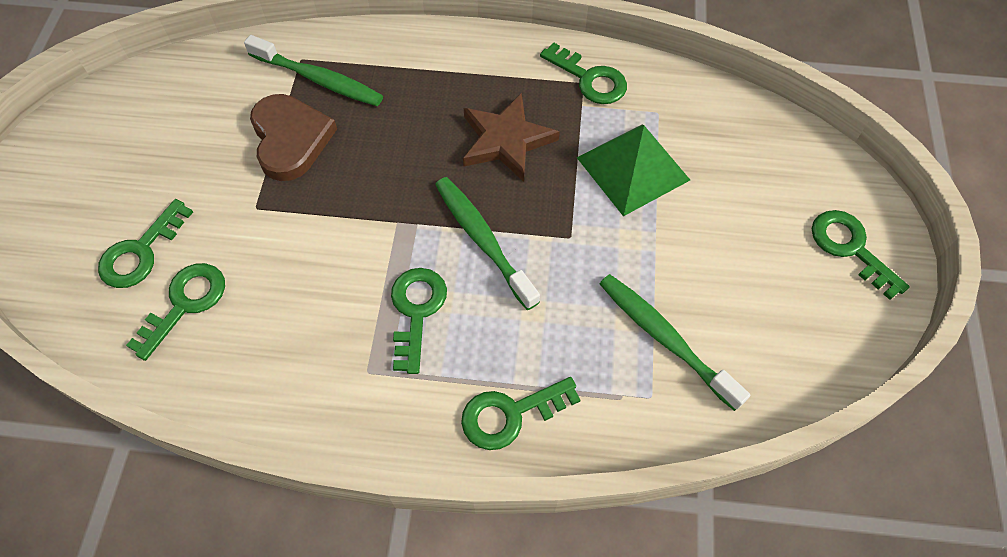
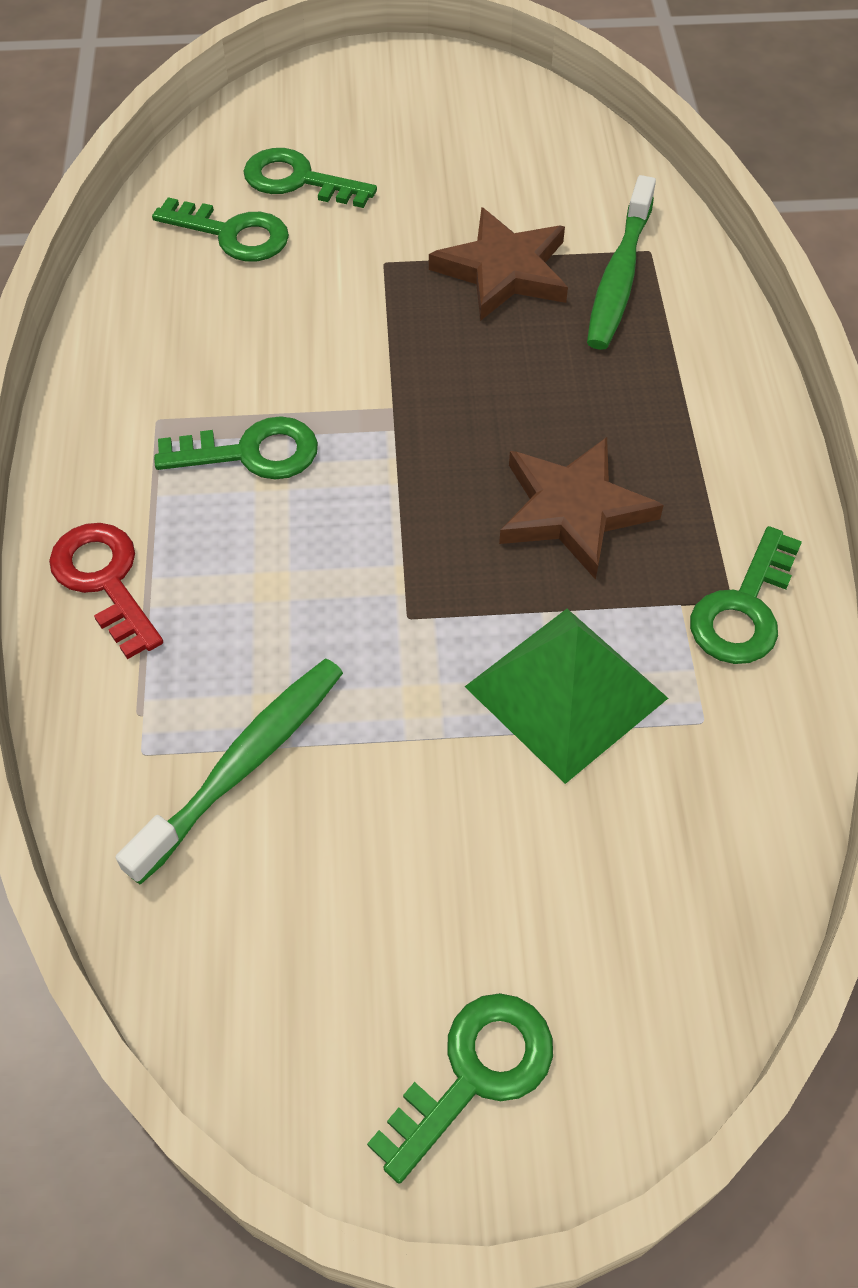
camera: 80 degrees right, 5 degrees down
(290, 139) = (503, 271): brown heart -> brown star
(483, 240) = (381, 508): green toothbrush -> none
(510, 414) = (104, 581): green key -> red key

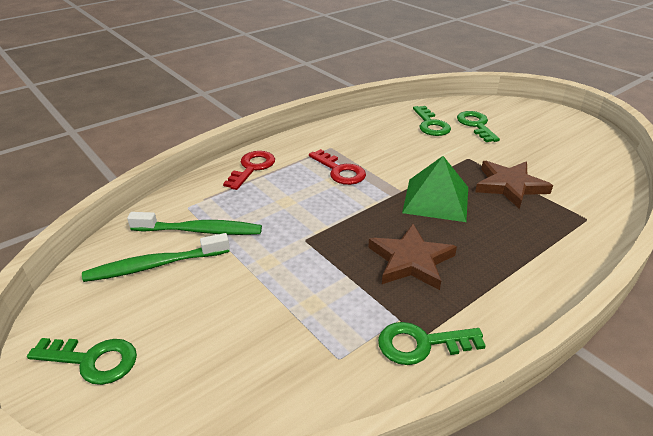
camera: 55 degrees right, 20 degrees down
(251, 453) = (340, 171): green key -> red key
(565, 692) = (311, 302): green pyramid -> green pyramid (436, 199)
(619, 276) = (557, 217): green toothbrush -> green toothbrush (155, 265)

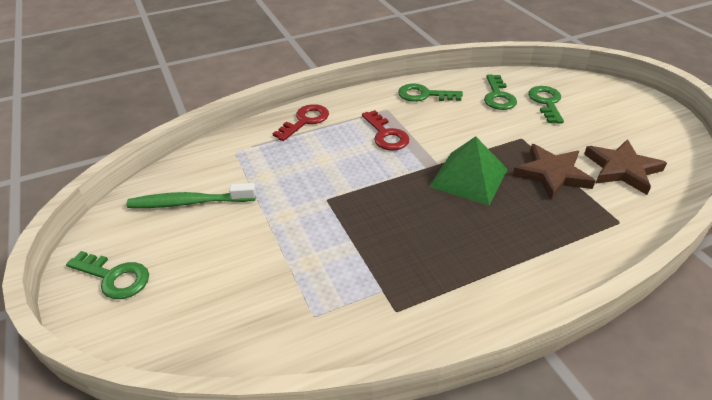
camera: 15 degrees right, 5 degrees up
(200, 231) = (238, 176): green toothbrush -> none
(411, 260) = (417, 236): brown star -> brown star (622, 169)
(421, 344) = (393, 318): green key -> green key (424, 95)

